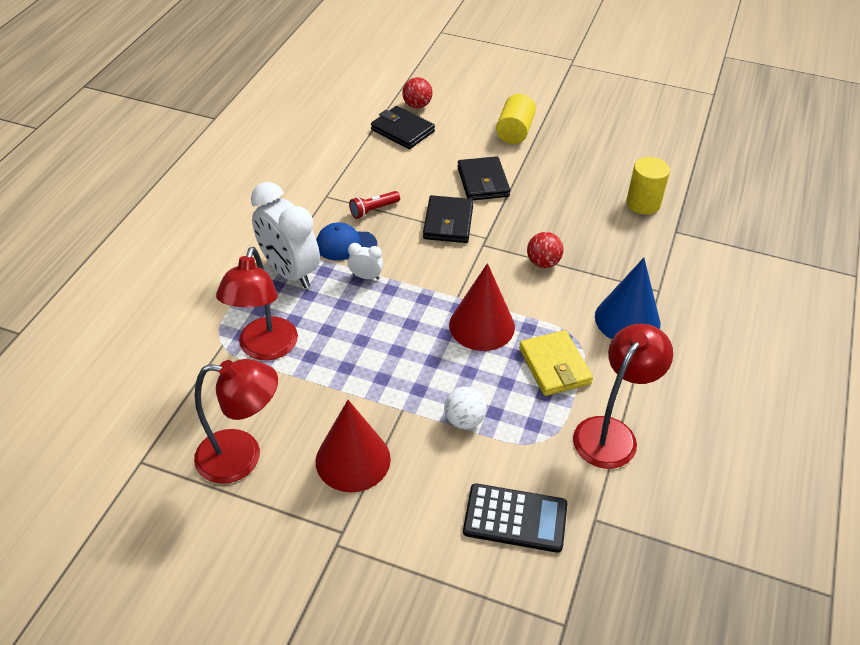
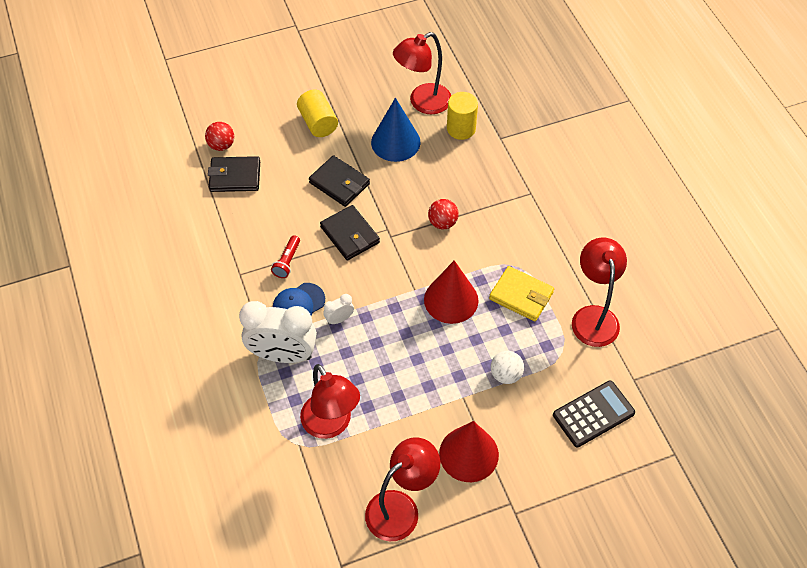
camera: 40 degrees left, 10 degrees up
(627, 166) = (422, 103): none -> red lamp
(627, 319) = (532, 229): blue cone -> blue cone (395, 142)

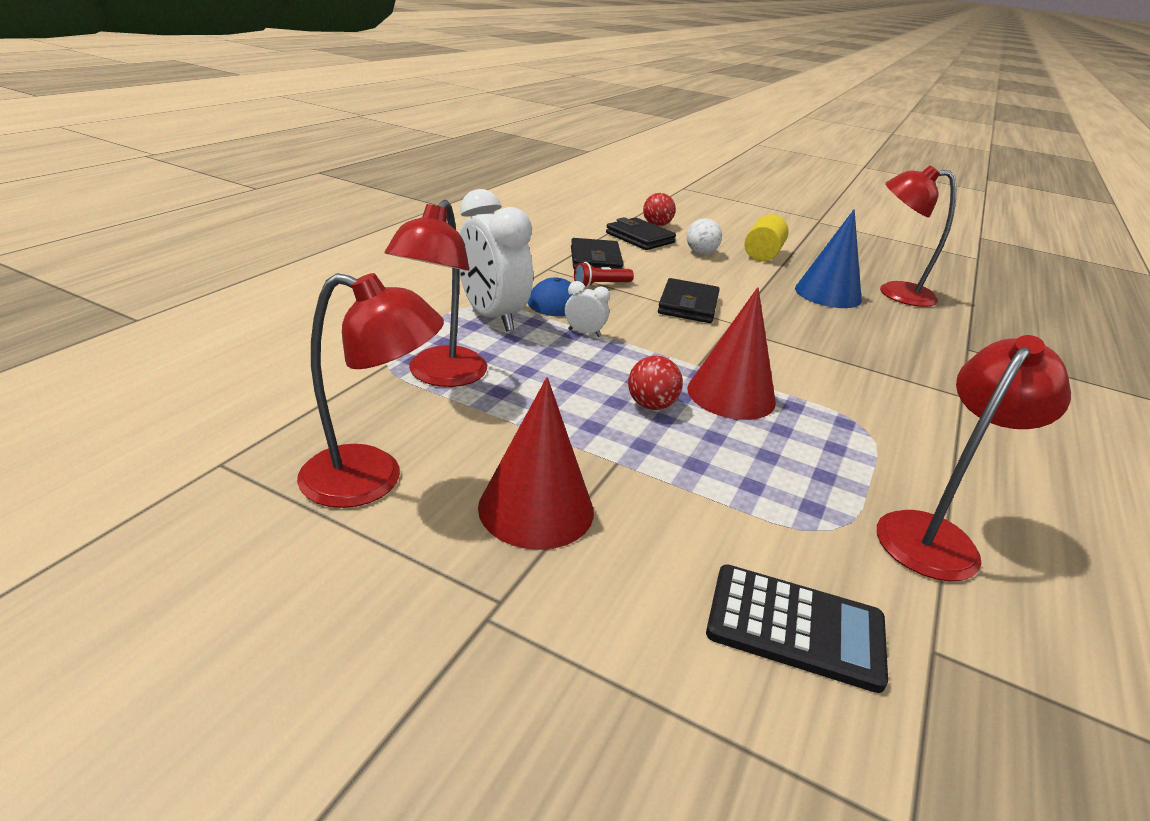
camera: 45 degrees right, 25 degrees down
(339, 183) = (728, 282): black wallet -> black wallet (595, 260)
(442, 223) = (806, 351): red ball -> red ball (651, 405)
(461, 128) = (921, 322): yellow cylinder -> none
(505, 375) = (708, 487): white ball -> white ball (701, 253)
(521, 296) = (835, 448): yellow wallet -> none

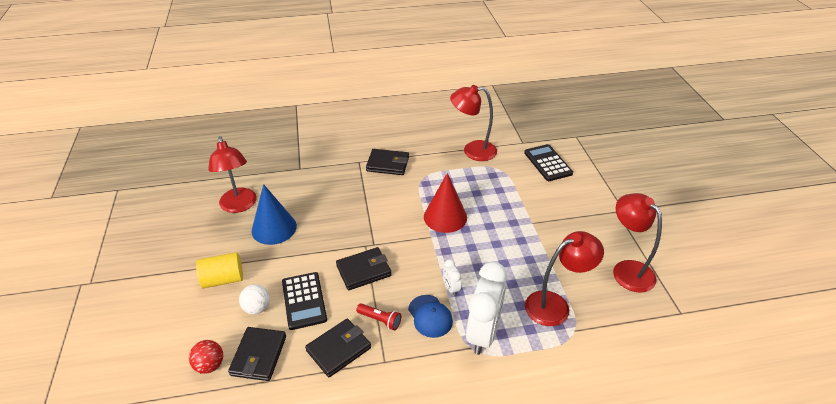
camera: 125 degrees left, 10 degrees up
(536, 508) = (579, 226): red cone -> none
(651, 405) = (485, 233): red ball -> none
(682, 269) = (304, 301): none -> black calculator
(936, 415) = (387, 164): none -> black wallet

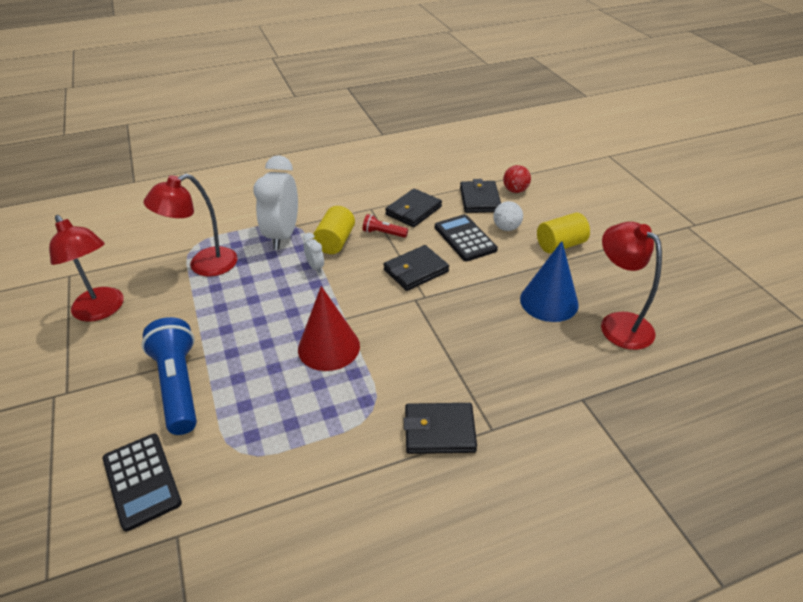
camera: 170 degrees right, 0 degrees up
(430, 316) = (335, 242): blue cap -> yellow cylinder
(472, 150) = (285, 492): red lamp -> none
(544, 206) = (178, 385): none -> blue flashlight

